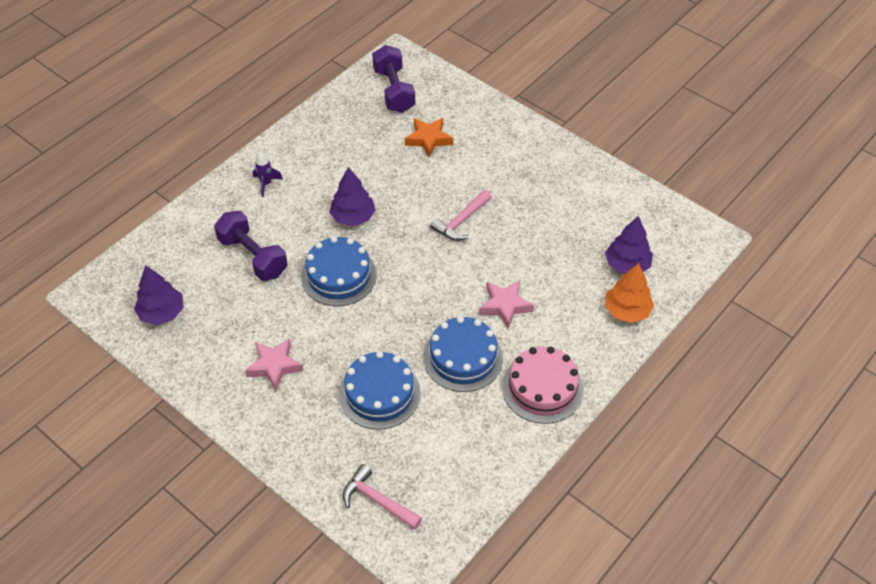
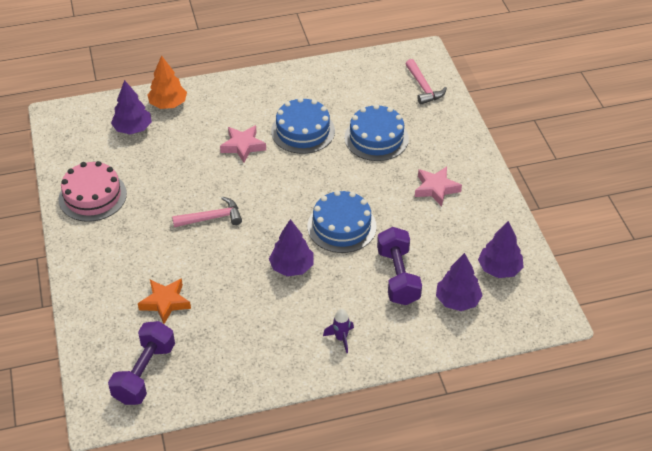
camera: 145 degrees left, 5 degrees down
(185, 263) = (457, 300): none -> purple tree
(542, 388) = (270, 92): pink cake -> pink cake (92, 196)

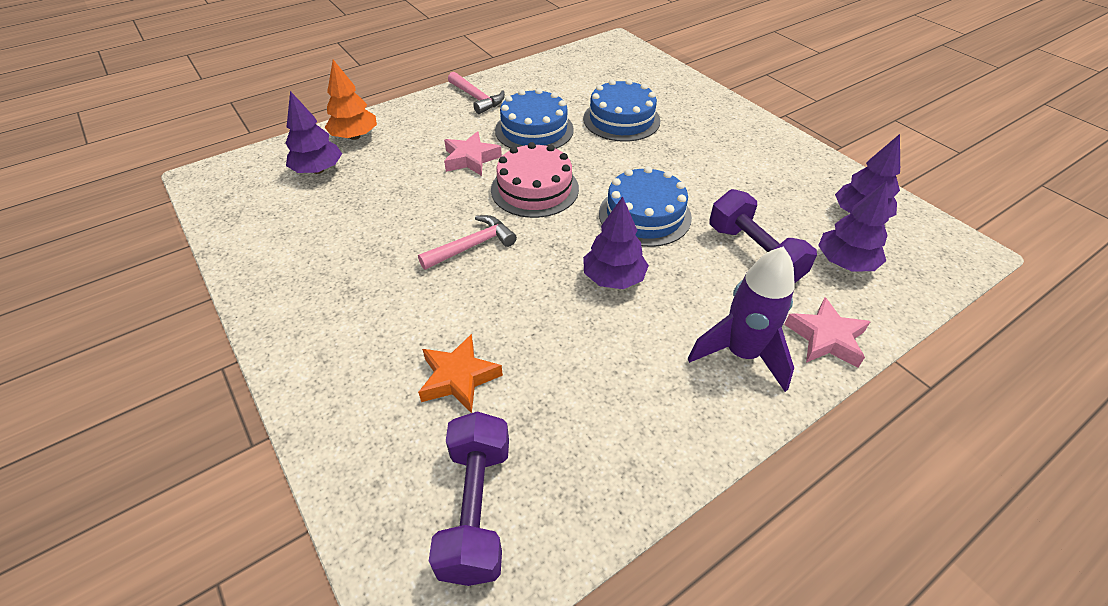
camera: 20 degrees left, 0 degrees up
(92, 196) = (288, 260): pink cake -> pink cake (534, 189)
(341, 338) = (741, 354): purple rocket -> purple rocket, size x1.95
(423, 87) = (638, 68): pink hammer -> pink hammer (477, 98)
(436, 189) = (722, 152): pink star -> pink star (825, 338)

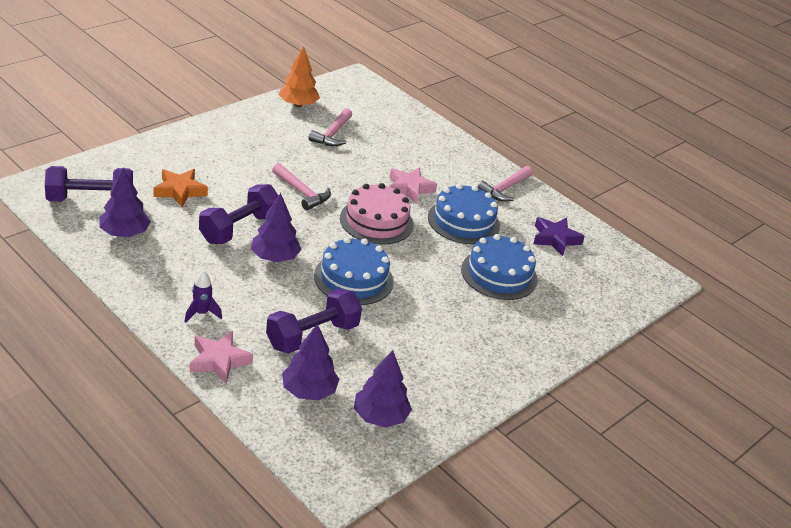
camera: 75 degrees right, 10 degrees down
(318, 170) = (376, 121): purple tree -> purple tree (124, 233)
(339, 209) = (332, 134): none -> pink hammer
(354, 136) = (424, 132): orange tree -> orange tree (298, 104)
(553, 311) = (239, 229): none -> purple dumbbell
(562, 82) = (555, 239): none -> purple star
(741, 354) = (201, 313): purple rocket -> purple rocket, size x0.51

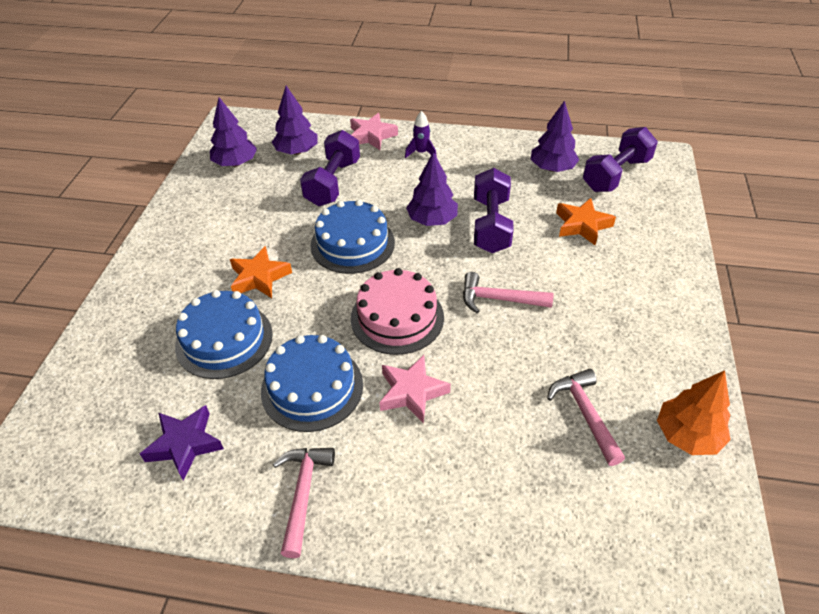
camera: 150 degrees right, 10 degrees up
(445, 297) = (259, 277): none -> orange star

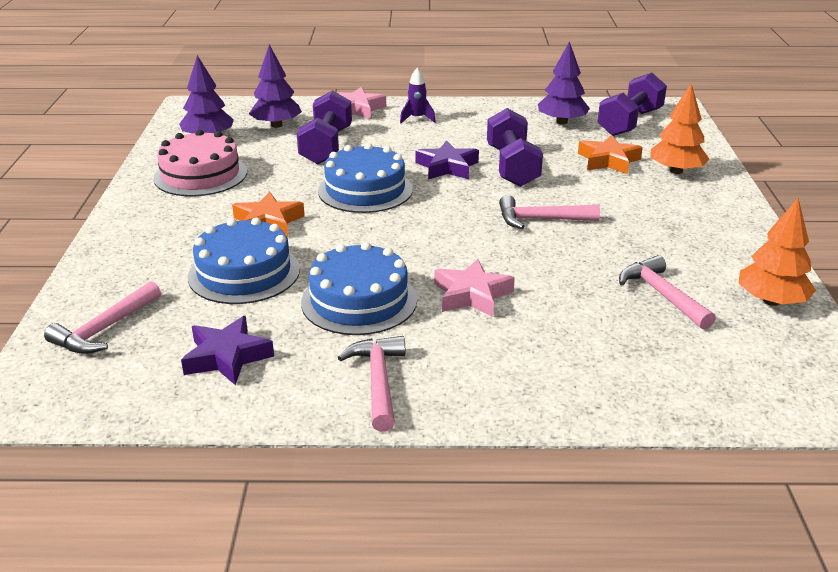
camera: 10 degrees left, 15 degrees down
(95, 396) = (105, 329): none -> pink hammer
(397, 317) = (435, 241): pink cake -> pink cake (200, 175)
(432, 220) = (447, 167): purple tree -> purple star
(643, 245) = (676, 171): none -> orange tree

